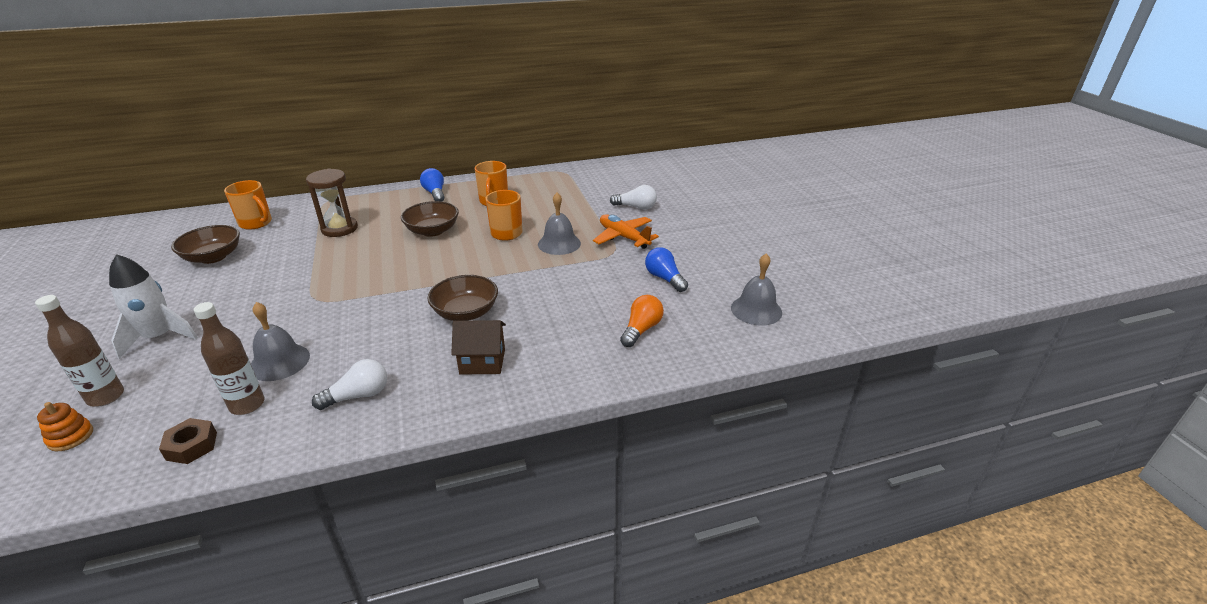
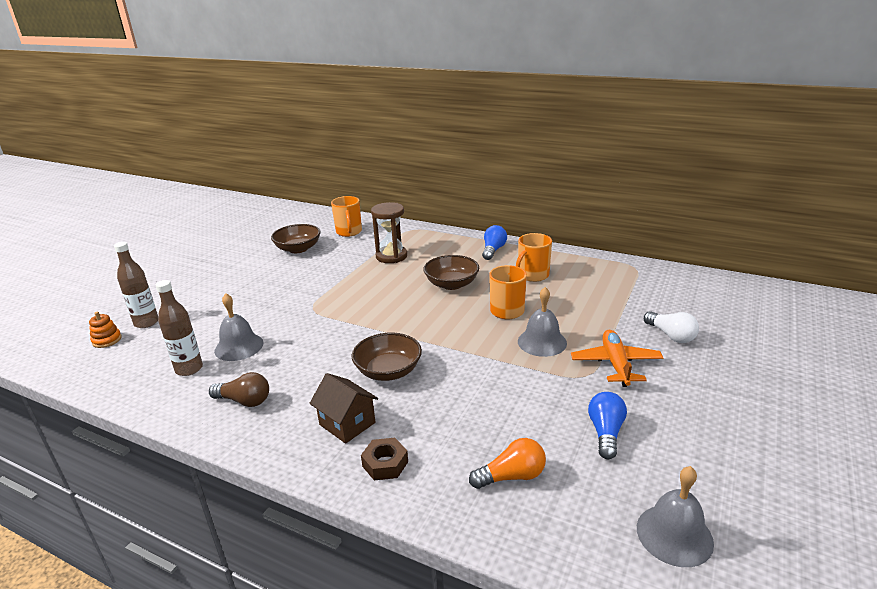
camera: 45 degrees right, 5 degrees down
(159, 337) = (210, 295): white rocket -> none
(191, 446) = (136, 381): brown nut -> brown nut (385, 464)
(358, 396) = (244, 401): white light bulb -> brown light bulb

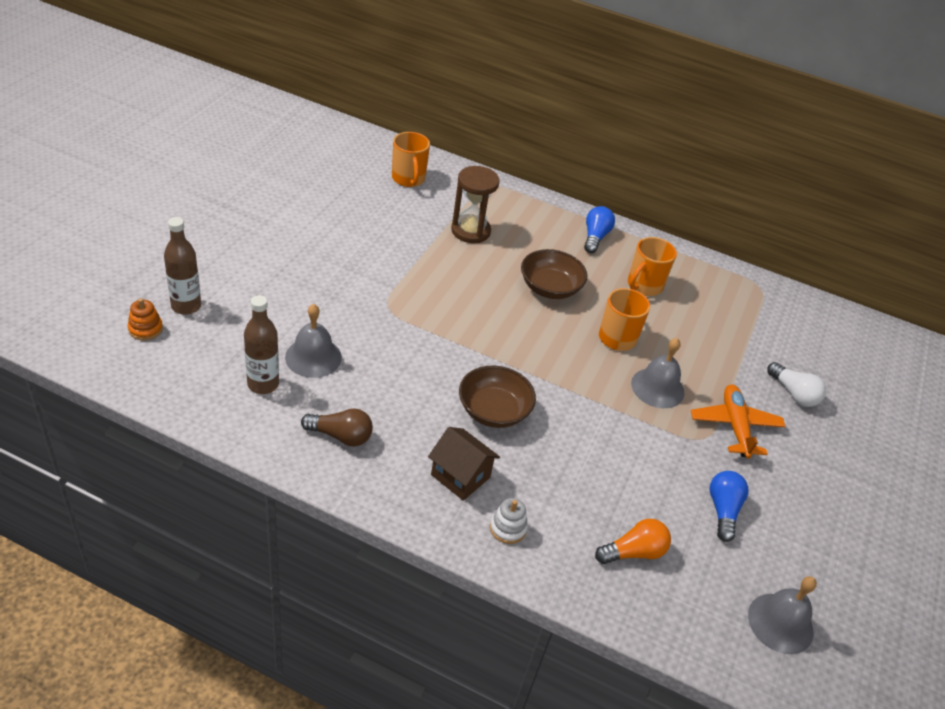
camera: 10 degrees left, 15 degrees up
(298, 249) = (348, 201): brown bowl -> none
(385, 464) = (508, 528): brown nut -> white stacking toy

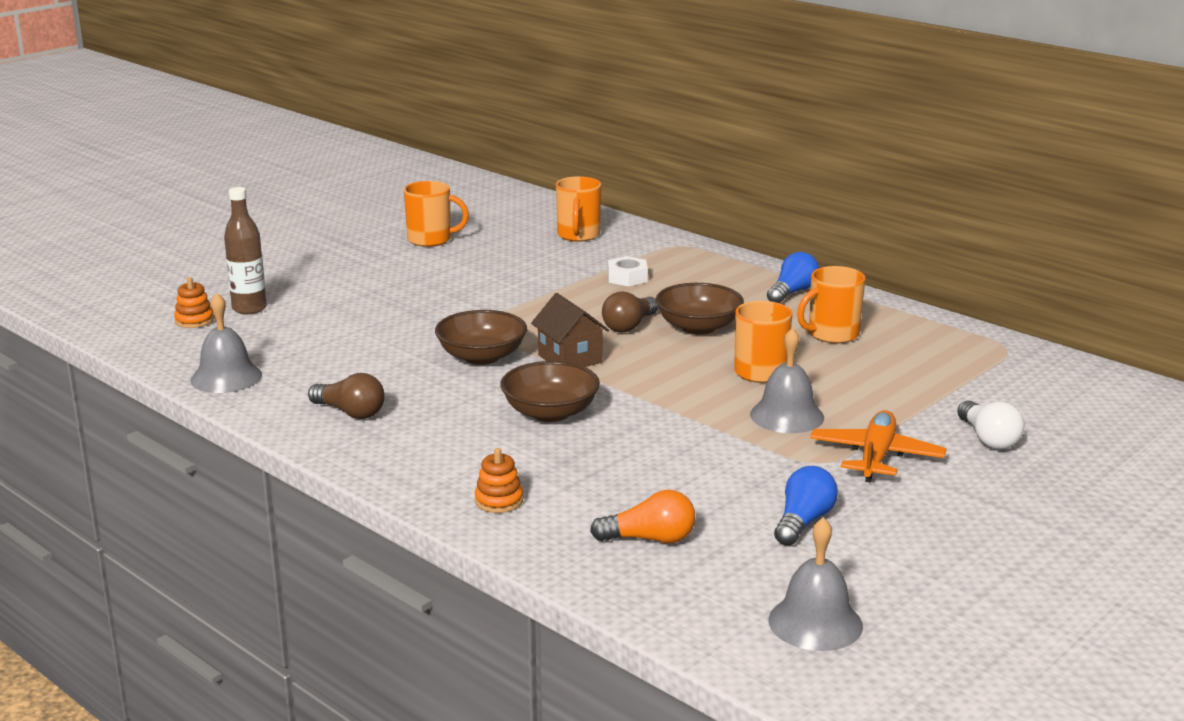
camera: 25 degrees right, 20 degrees down
(263, 384) = (291, 368): brown bottle -> none
(294, 195) = (431, 240): none -> orange mug
(313, 357) = (362, 354): grey bell -> grey bell (226, 377)
(409, 347) = (481, 357): none -> brown bowl
(460, 476) = (470, 456): brown house -> brown house (570, 359)
(470, 231) = (627, 278): brown hourglass -> white nut
(500, 292) = (629, 326): none -> brown light bulb
(508, 528) = (499, 501): white stacking toy -> orange stacking toy

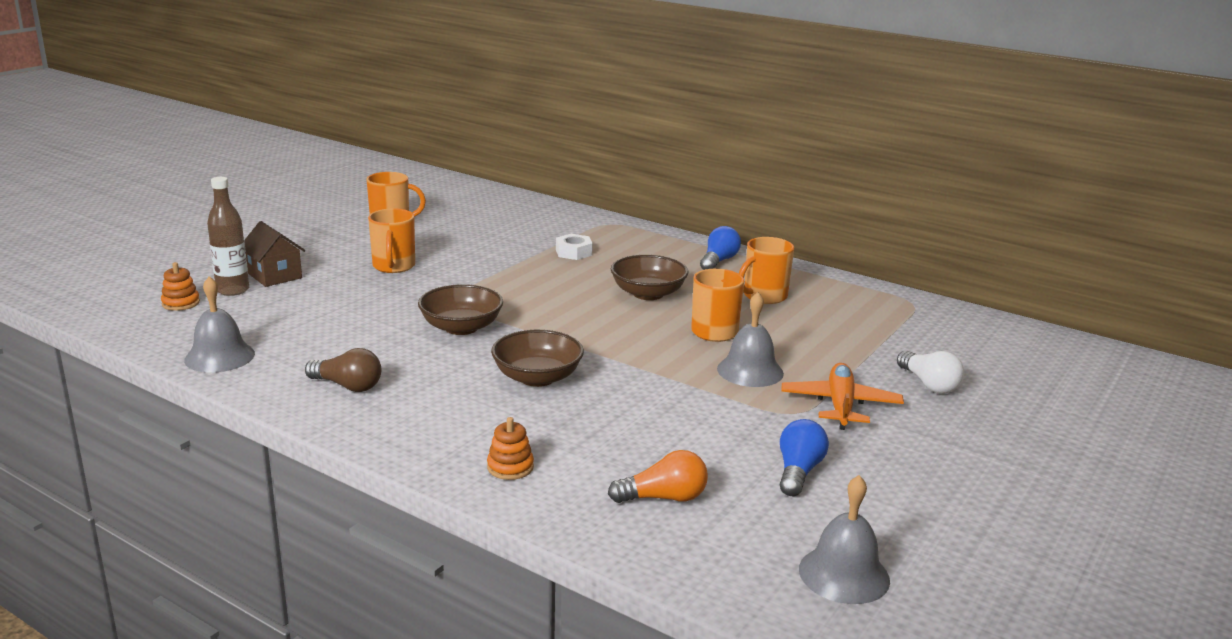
camera: 10 degrees left, 0 degrees up
(570, 359) = (542, 326): brown house -> brown house (275, 276)
(578, 235) = (521, 217): orange mug -> orange mug (393, 266)
(629, 326) = (587, 294): brown light bulb -> none

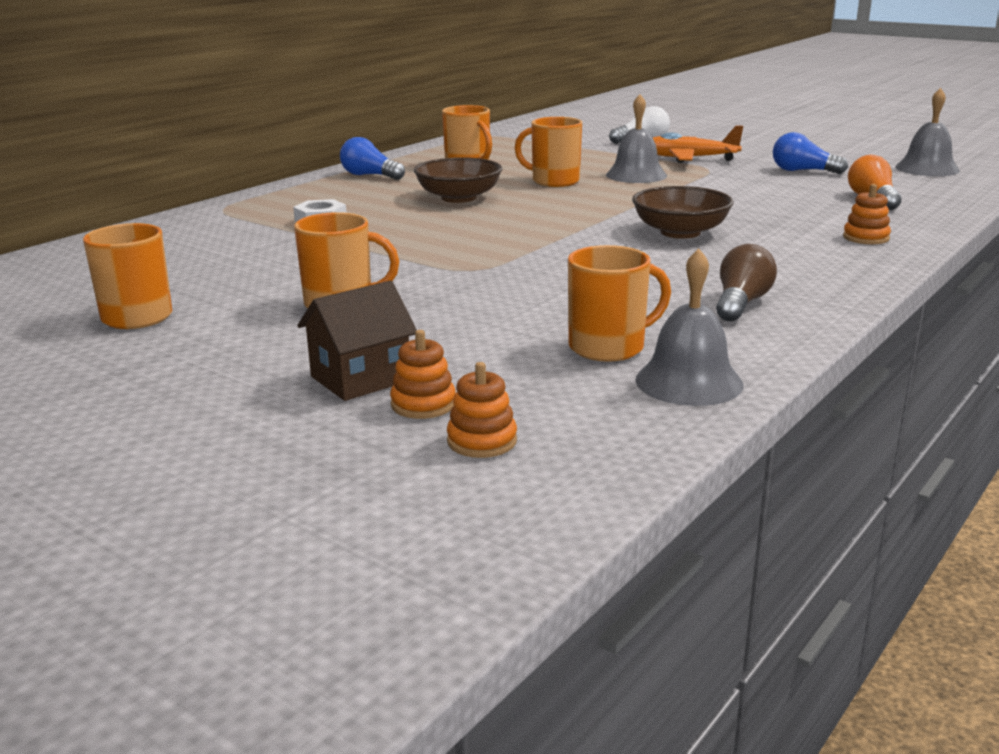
camera: 85 degrees left, 0 degrees up
(233, 290) = (423, 404): brown bottle -> orange stacking toy
(286, 337) = (608, 347): none -> orange mug
(461, 327) = (559, 262): brown bowl -> none

